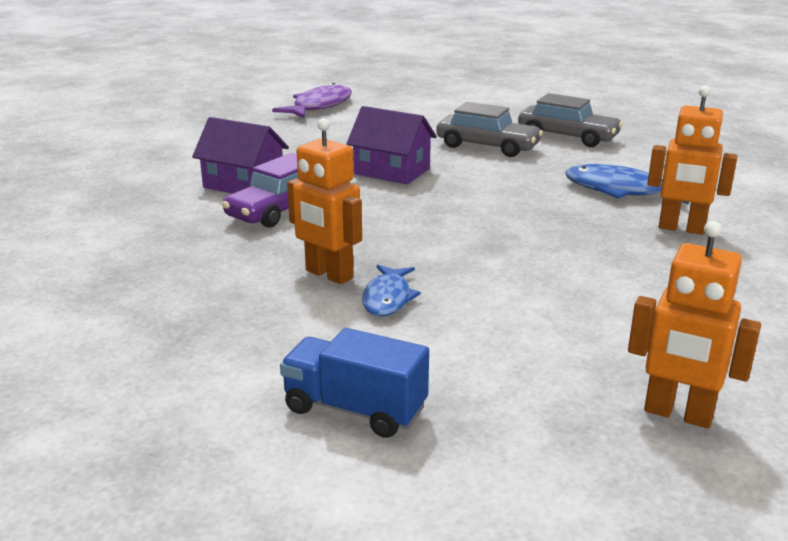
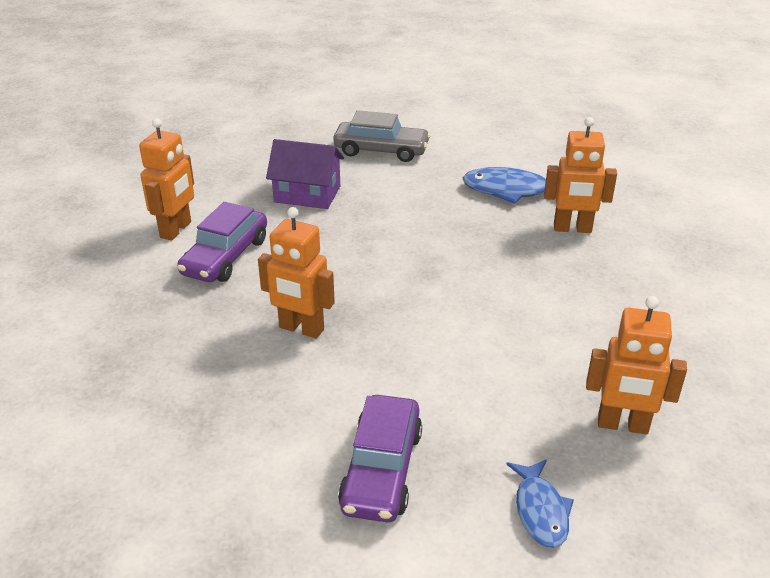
camera: 15 degrees left, 10 degrees up
(244, 184) = (176, 230): purple house -> orange robot
(319, 106) = (204, 115): purple fish -> none
(355, 409) = (381, 470): blue truck -> purple car
(388, 298) = (362, 347): blue fish -> blue fish (540, 511)
(567, 137) = (447, 129): grey car -> none

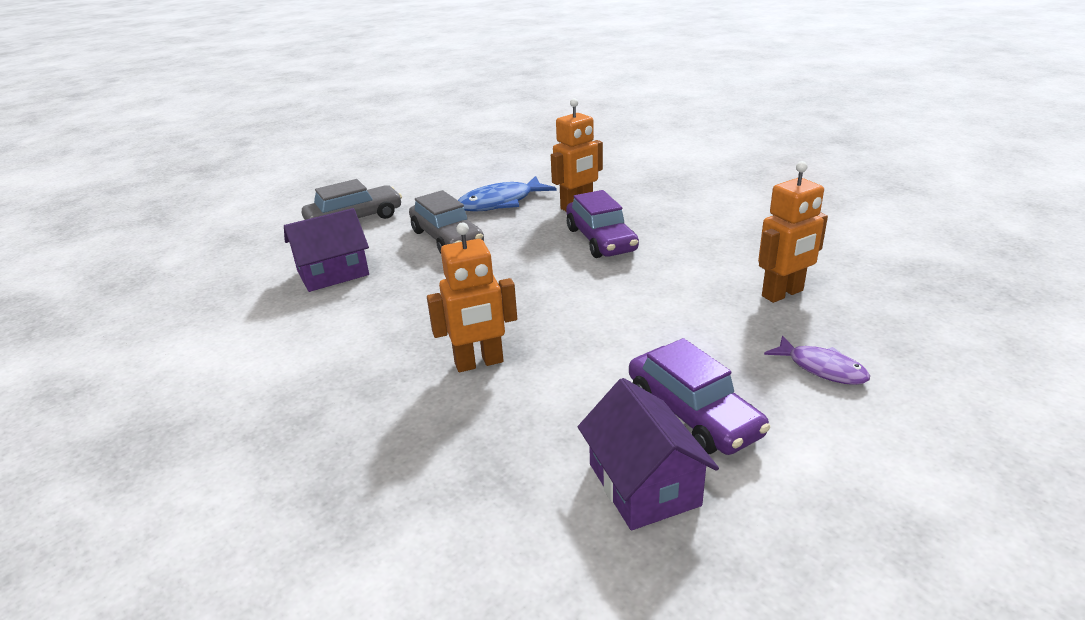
camera: 40 degrees left, 5 degrees down
(176, 230) = (234, 356): orange robot -> none
(225, 257) = (323, 351): purple car -> purple car (600, 240)
(274, 492) = (643, 484): none -> purple house
(422, 205) = (447, 238): none -> grey car
(540, 511) = (821, 368): blue fish -> purple fish

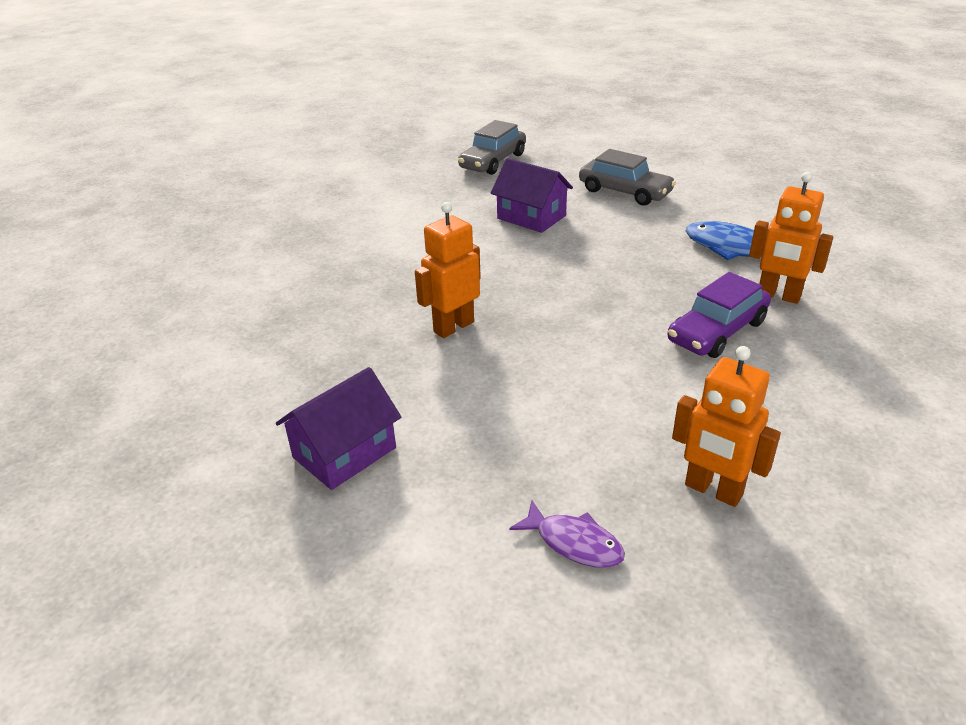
camera: 65 degrees right, 5 degrees up
(447, 238) = (634, 246): grey car -> grey car (493, 161)
(479, 363) = (453, 327): orange robot -> orange robot turned 90 degrees clockwise
(693, 413) = (447, 462): purple car -> none
(821, 368) = (574, 543): purple fish -> purple fish turned 75 degrees counterclockwise

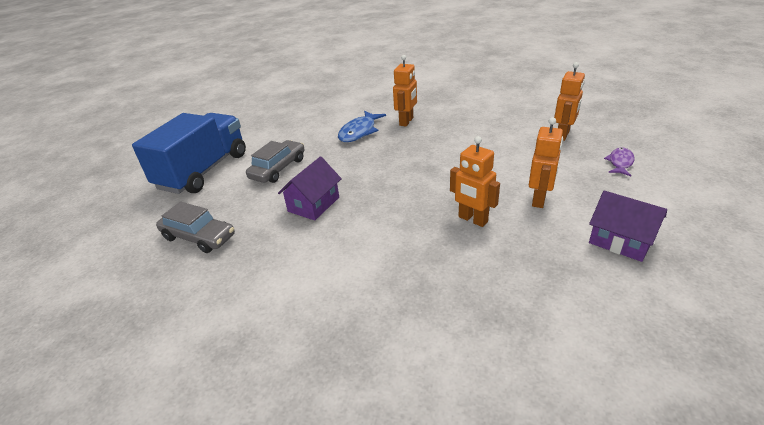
camera: 95 degrees left, 0 degrees up
(478, 397) = (539, 200): none -> orange robot
(628, 149) = (203, 171): none -> blue truck
(717, 331) = (444, 136): purple car -> none

